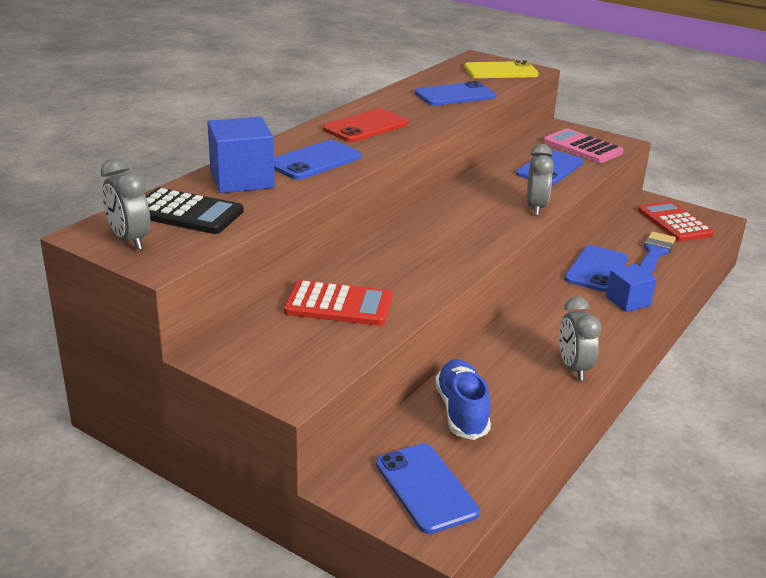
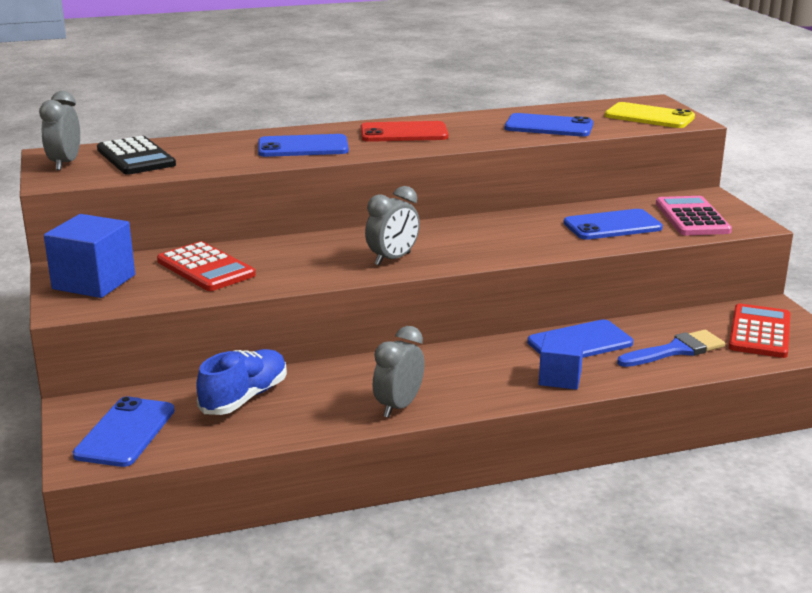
camera: 40 degrees right, 5 degrees down
(242, 180) = (220, 146): blue cube -> blue cube (94, 282)
(535, 208) = (524, 252): grey clock -> grey clock (393, 259)

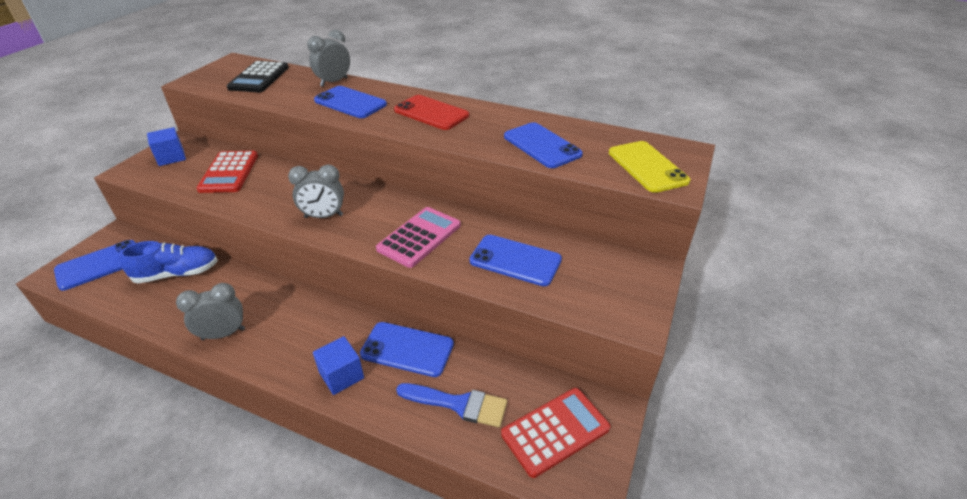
camera: 40 degrees right, 15 degrees up
(65, 164) = (222, 70): grey clock -> grey clock (334, 82)
(94, 282) = (171, 157): blue cube -> blue cube, size x0.64
(692, 217) = (595, 285): pink calculator -> pink calculator (419, 237)

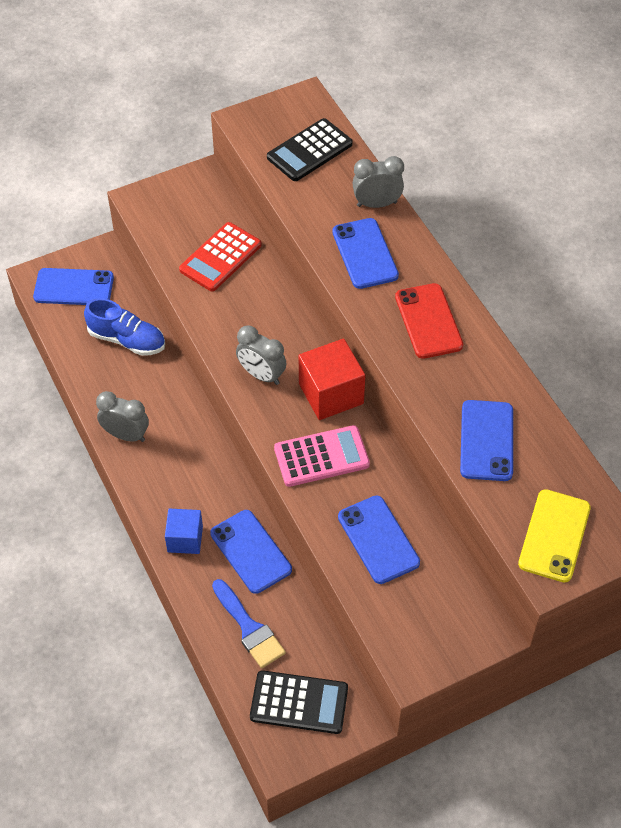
camera: 40 degrees right, 15 degrees up
(171, 157) = (184, 200): blue cube -> none
(389, 202) = (331, 394): none -> red cube
(555, 431) = (299, 703): red calculator -> black calculator

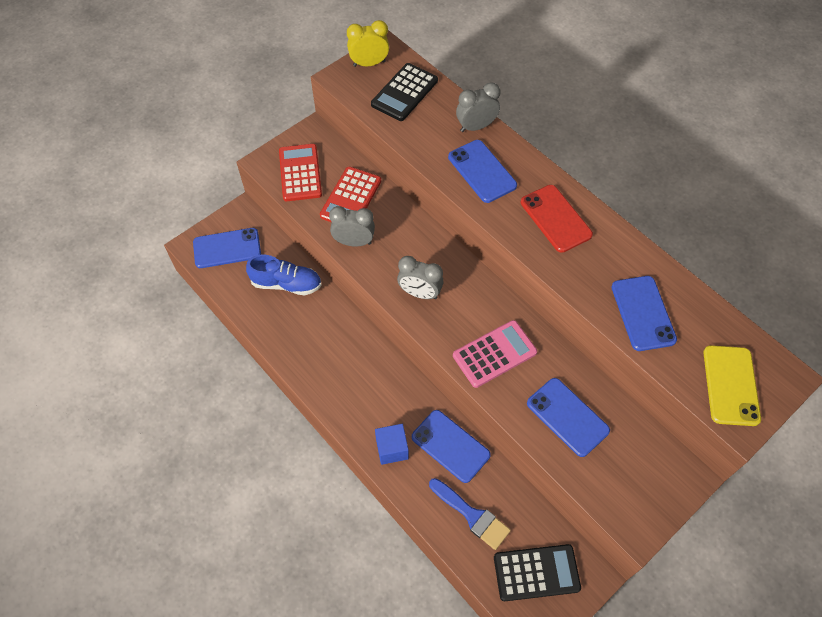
camera: 15 degrees left, 5 degrees up
(126, 435) = (312, 368): grey clock -> grey clock (354, 242)
(173, 218) = (300, 173): none -> red calculator
(281, 111) = (369, 63): none -> yellow clock
(331, 394) = (482, 296): red cube -> none

